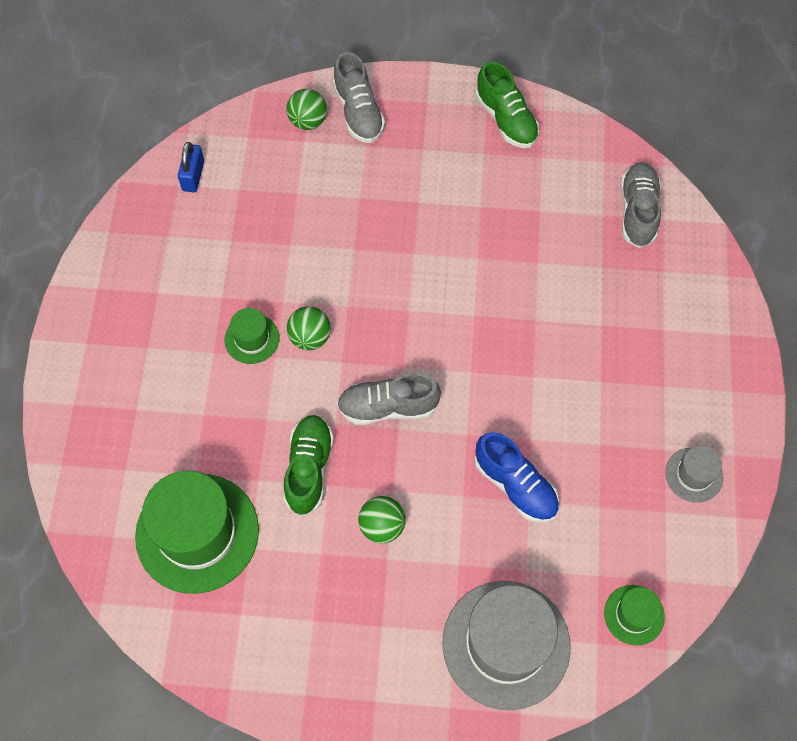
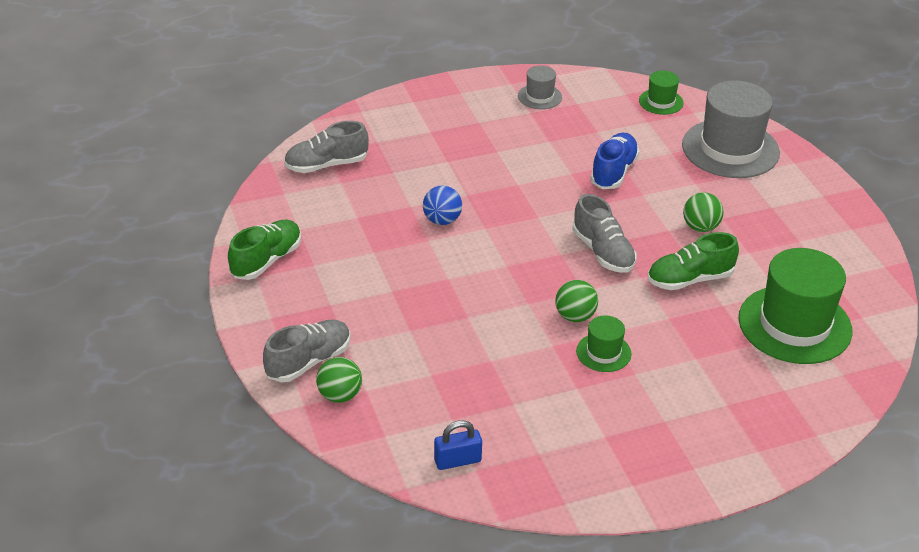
camera: 115 degrees left, 25 degrees down
(503, 281) = (442, 220): none -> blue ball

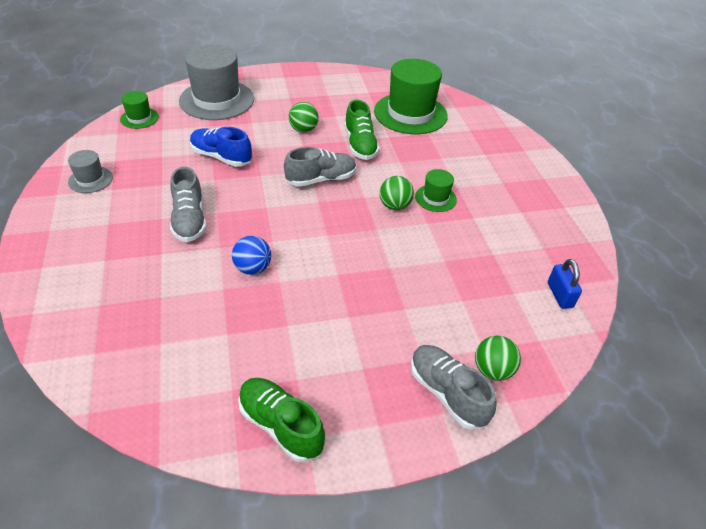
camera: 85 degrees left, 5 degrees up
(326, 165) = (122, 354): grey shoe -> grey shoe (189, 220)

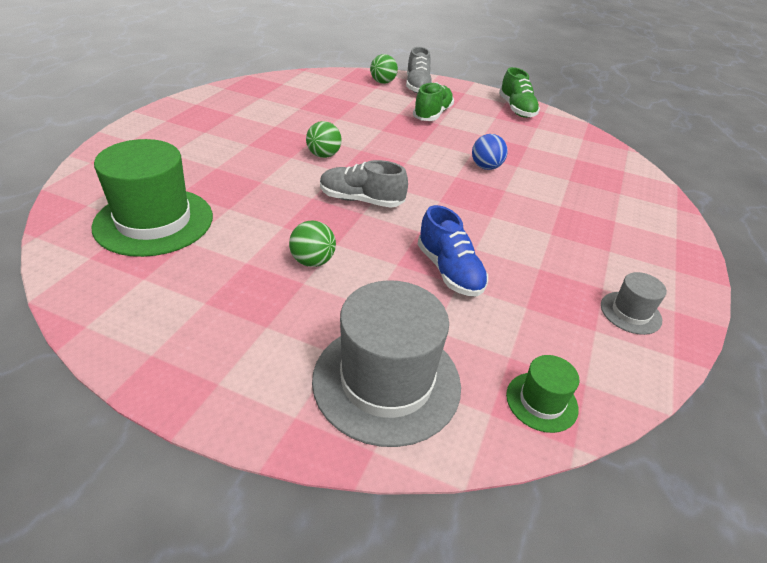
camera: 145 degrees left, 5 degrees down
(189, 220) = (523, 220): grey shoe -> none
(360, 145) = (274, 213): green shoe -> green shoe (432, 114)
(435, 198) = (281, 146): green hat -> none
(559, 295) = (295, 83): blue padlock -> none

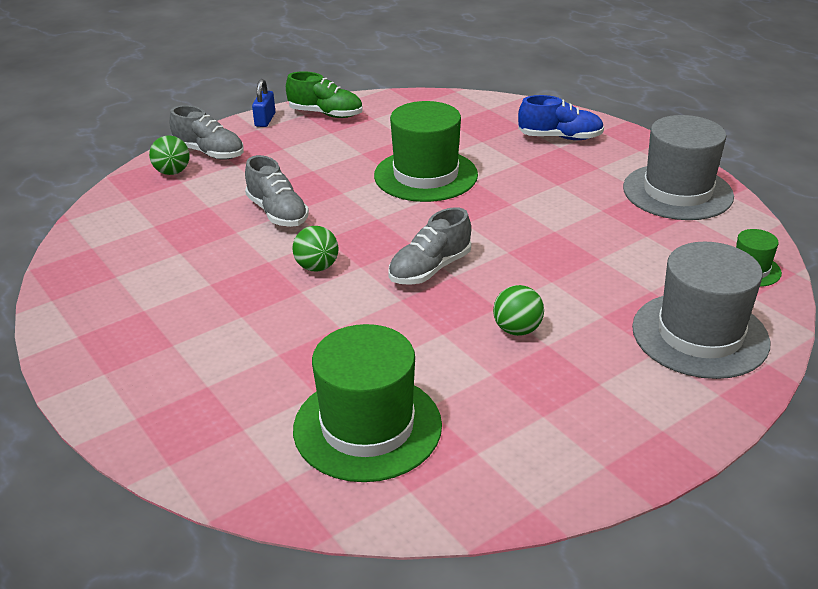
camera: 55 degrees left, 5 degrees down
(373, 125) = (277, 213): none -> grey shoe
(432, 114) = (288, 167): green shoe -> none
(449, 271) = (578, 256): blue shoe -> blue shoe (560, 137)
(479, 92) = (265, 120): none -> blue padlock
(486, 167) = (425, 175): blue ball -> green hat
(630, 312) = (677, 192): grey hat -> grey hat, size x2.09

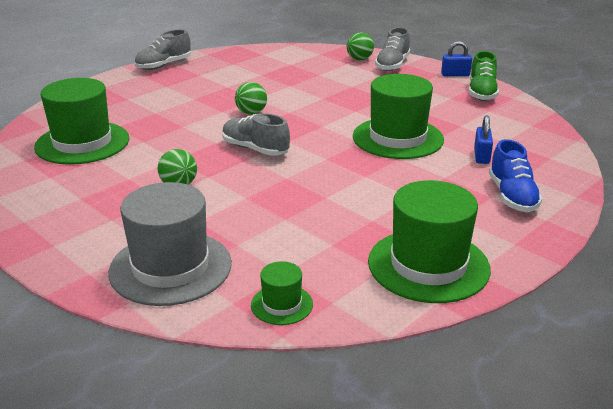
camera: 80 degrees right, 5 degrees down
(277, 213) = (318, 94): grey shoe -> grey shoe (164, 65)
(479, 138) = (481, 156): none -> blue padlock
(677, 192) = (428, 265): grey hat -> green hat

